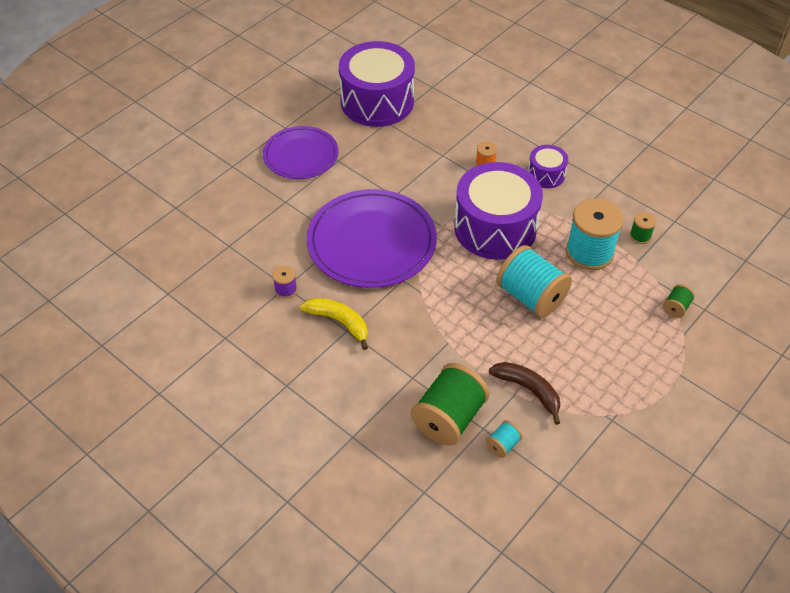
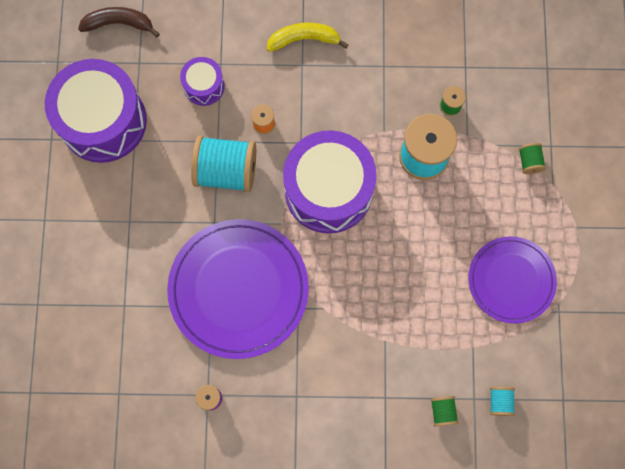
camera: 40 degrees left, 25 degrees up
(301, 155) = (90, 242): purple plate -> purple plate (511, 280)
(339, 322) = (283, 393): yellow banana -> yellow banana (304, 39)
(449, 418) = (442, 411): green spool -> green spool, size x0.45
(528, 390) = (480, 335): brown banana -> brown banana (119, 24)
(531, 296) = (413, 241): turquoise spool -> turquoise spool (226, 171)
(546, 174) = (324, 95): purple drum -> purple drum (204, 86)

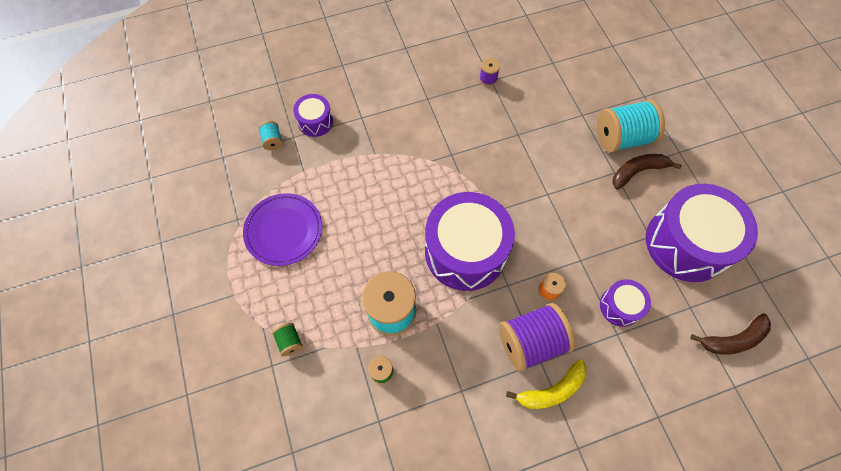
camera: 160 degrees right, 10 degrees down
(104, 213) = (638, 171): none -> brown banana
(226, 171) = (559, 237): turquoise spool -> turquoise spool (622, 138)
(238, 289) = (503, 152): purple plate -> none
(303, 84) = (530, 342): none -> purple spool
(442, 411) = (315, 122): green spool -> purple drum

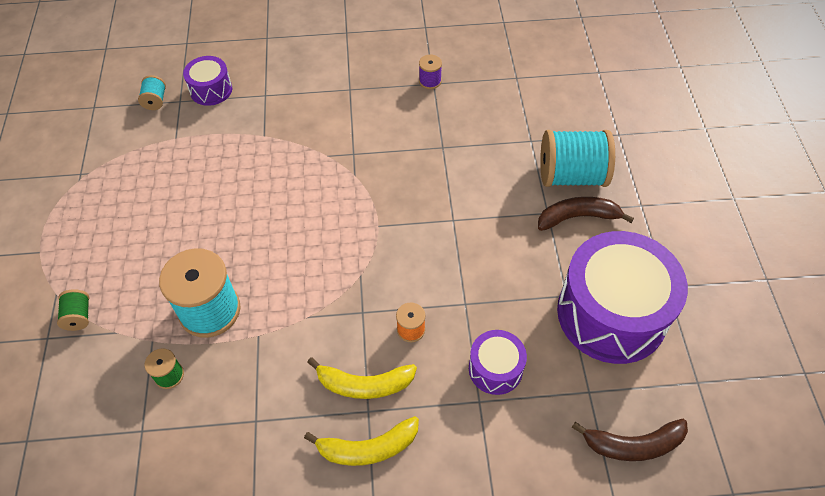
camera: 15 degrees right, 10 degrees down
(283, 230) = (125, 196): purple plate -> none
(465, 251) = (326, 263): purple drum -> none
(530, 342) = (364, 384): purple spool -> yellow banana

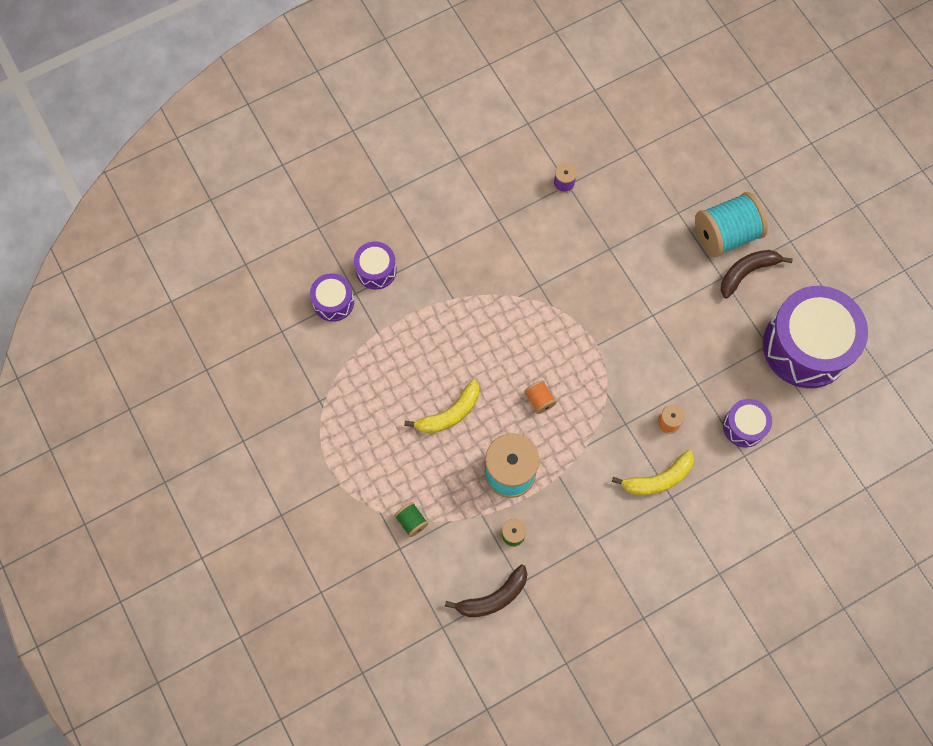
camera: 25 degrees left, 15 degrees up
(155, 101) = (333, 302): turquoise spool -> purple drum
(286, 253) = (539, 400): none -> orange spool
(368, 448) = (686, 523): yellow banana -> yellow banana (449, 413)
(633, 444) = (860, 441): brown banana -> brown banana (493, 597)

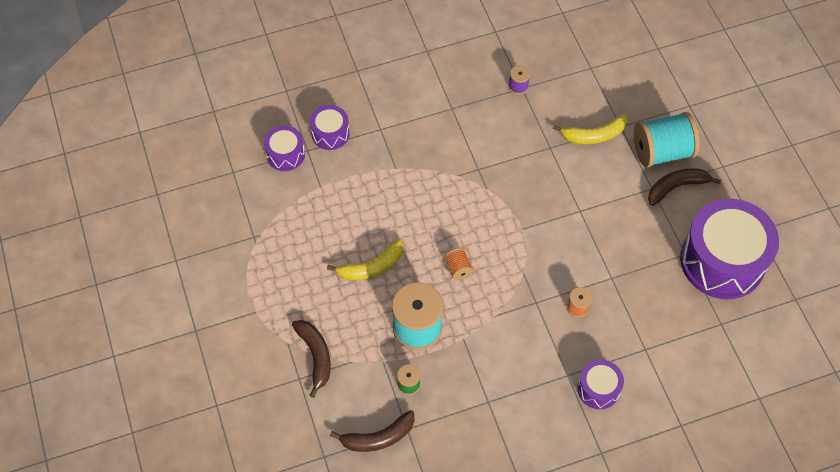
camera: 10 degrees right, 10 degrees down
(411, 521) = (315, 356): green spool -> brown banana
(658, 479) = (558, 356): yellow banana -> yellow banana (593, 135)
(744, 426) = (649, 323): purple drum -> purple drum (598, 389)

